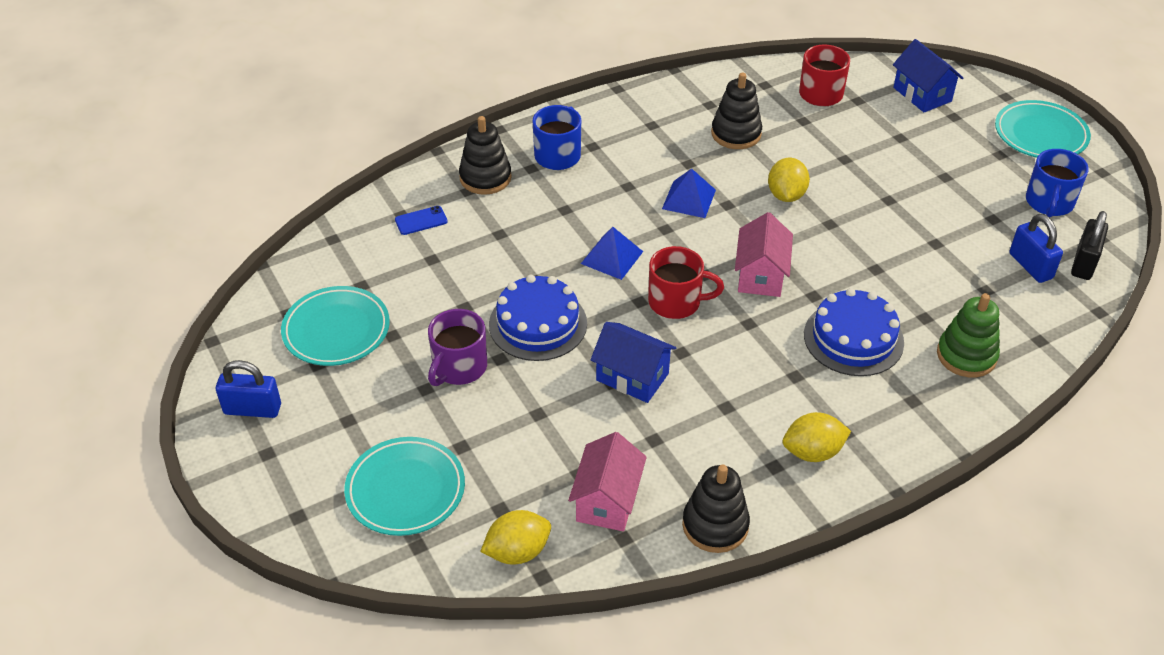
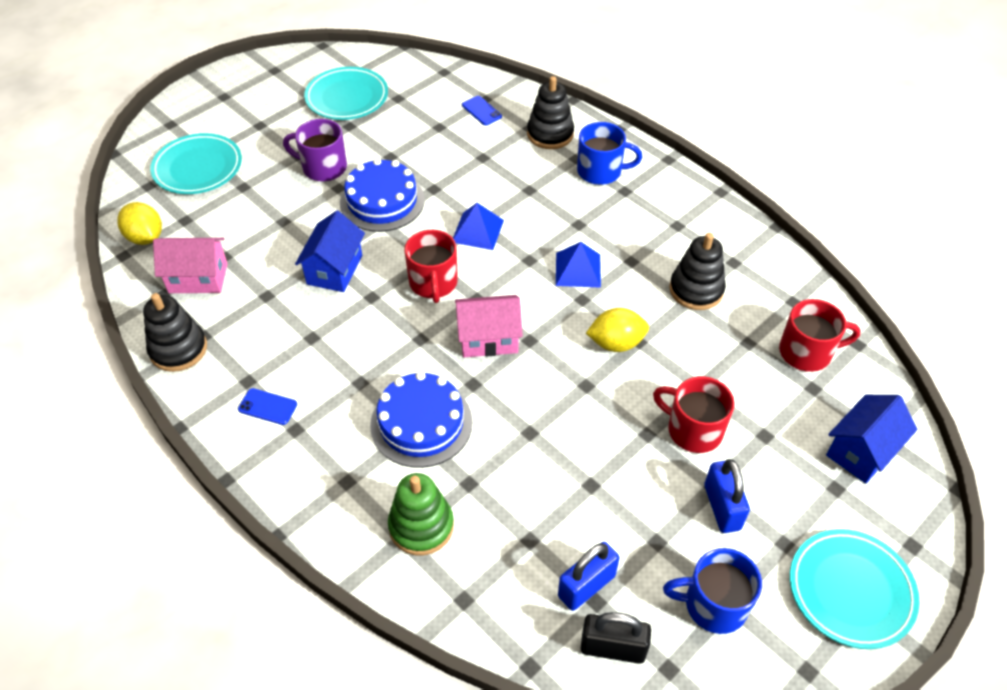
camera: 75 degrees right, 5 degrees up
(252, 409) = (262, 79): blue padlock -> blue padlock (722, 507)
(812, 452) = (267, 407): yellow lemon -> blue phone
(888, 173) = (693, 430): none -> red mug

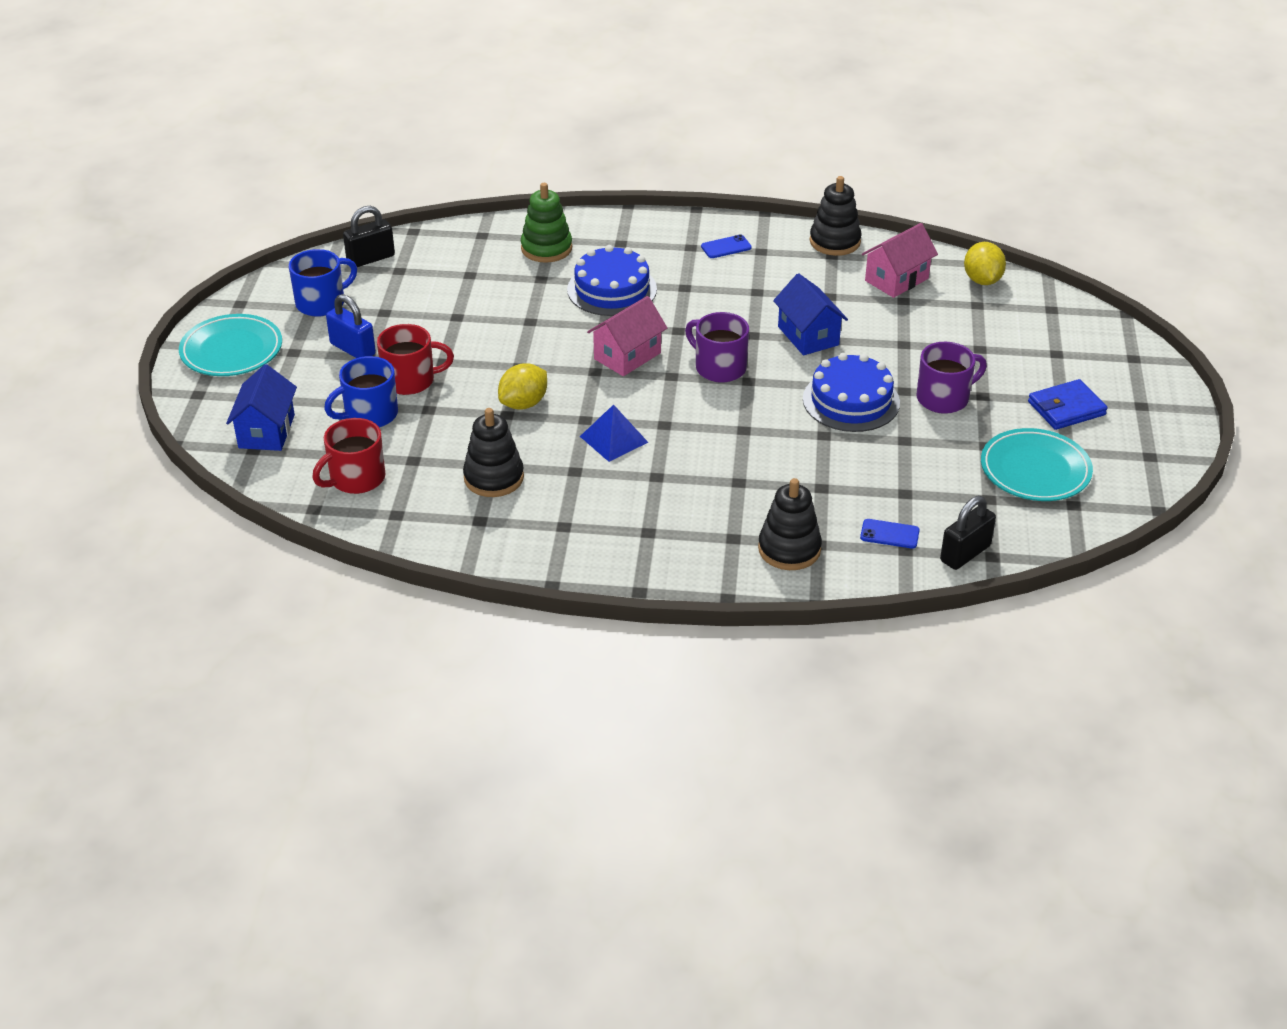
camera: 140 degrees right, 10 degrees down
(145, 237) = (982, 280): yellow lemon -> yellow lemon turned 75 degrees clockwise
(198, 168) = (1041, 341): turquoise plate -> none
(266, 119) = (1066, 408): none -> blue wallet
(433, 283) = (719, 367): red mug -> purple mug
(456, 80) = (965, 553): none -> black padlock
(477, 231) = (737, 422): blue pyramid -> none
(586, 586) = (412, 273): blue padlock -> none
(600, 171) = (693, 538): blue mug -> blue mug (370, 415)

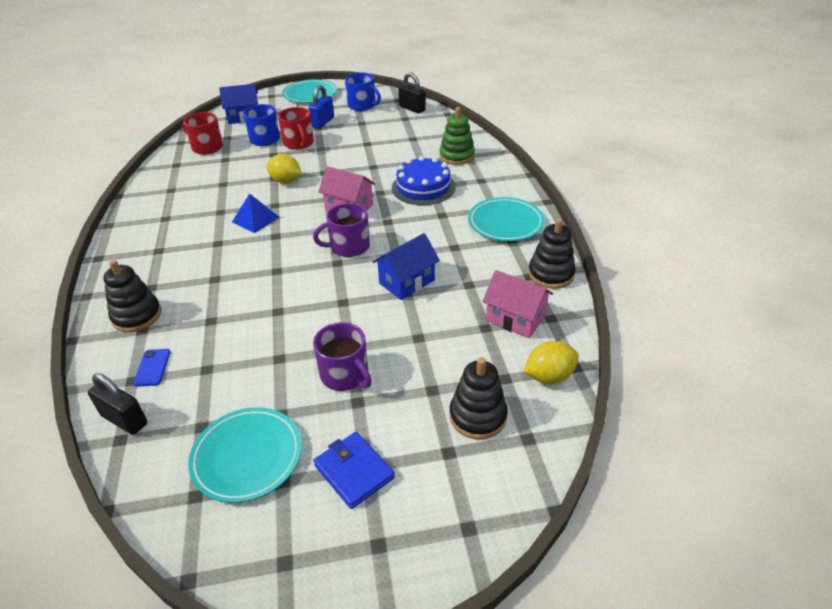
camera: 75 degrees right, 0 degrees up
(494, 478) = (211, 186): black stacking toy -> black stacking toy (478, 416)
(719, 367) = (349, 247): purple mug -> purple mug turned 135 degrees counterclockwise
(726, 247) = (505, 223): blue phone -> turquoise plate
(851, 401) = (326, 319): blue cake -> none

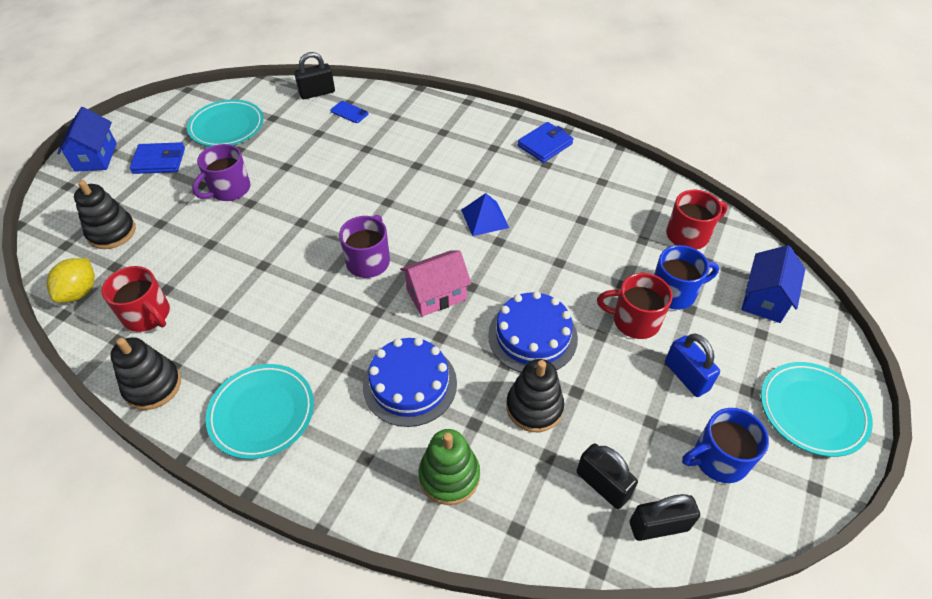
camera: 125 degrees right, 10 degrees up
(137, 228) = (545, 145): none -> blue wallet
(137, 316) = (414, 118): black stacking toy -> black stacking toy (534, 407)
(286, 181) = (542, 269): yellow lemon -> none
(344, 166) = (532, 336): none -> blue cake
(345, 375) = (229, 189): purple mug -> purple mug turned 45 degrees counterclockwise
(407, 282) = (275, 273): blue house -> blue house (96, 157)
(409, 123) = (602, 485): none -> black padlock
(515, 318) = (147, 315): pink house -> red mug

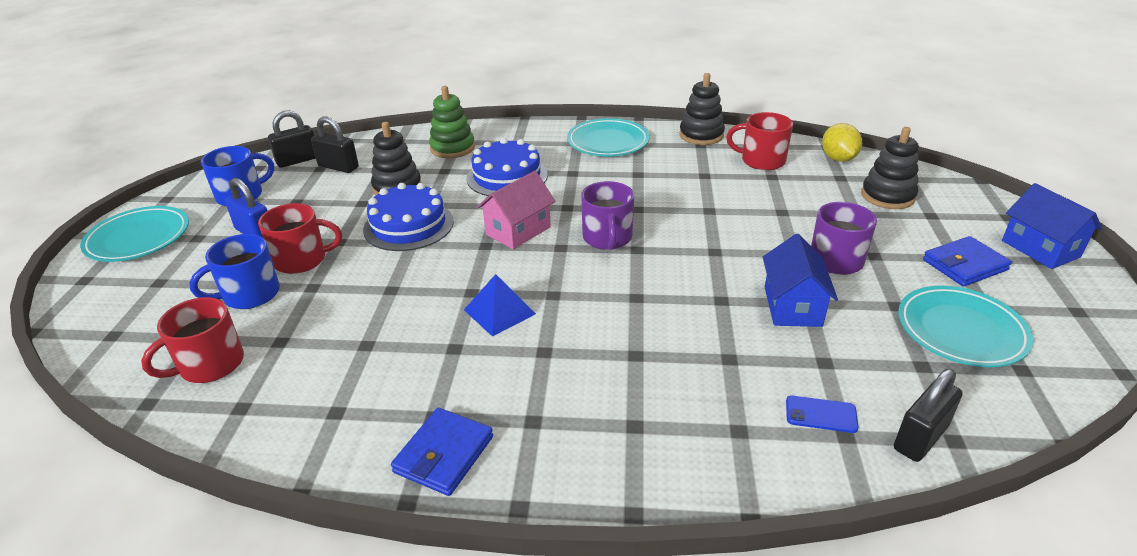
camera: 160 degrees right, 15 degrees down
(764, 299) = (135, 315): blue house -> blue house (792, 306)

